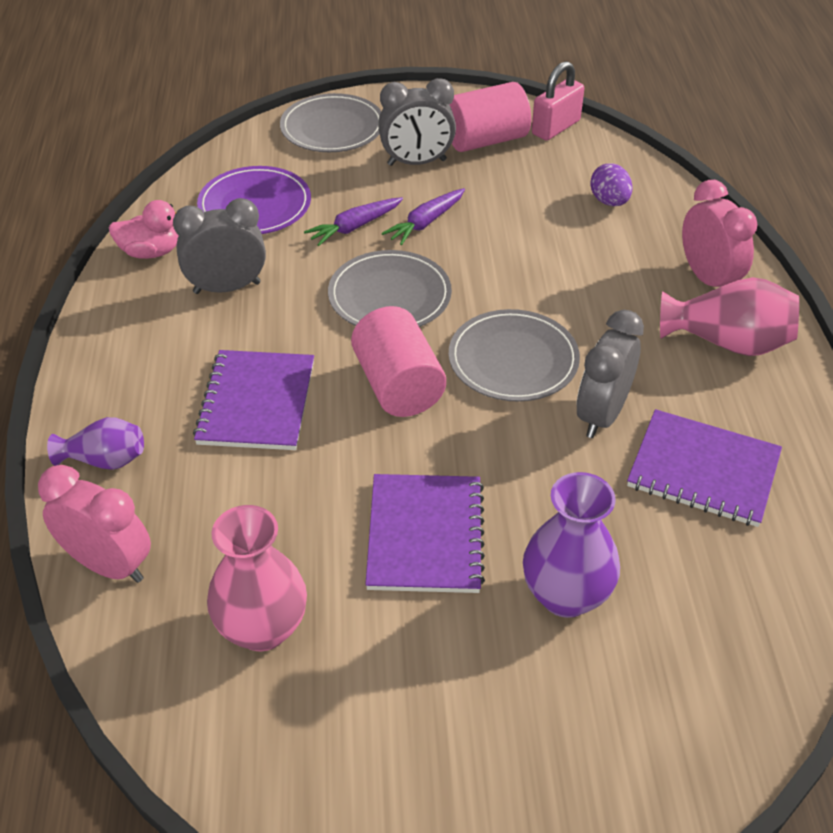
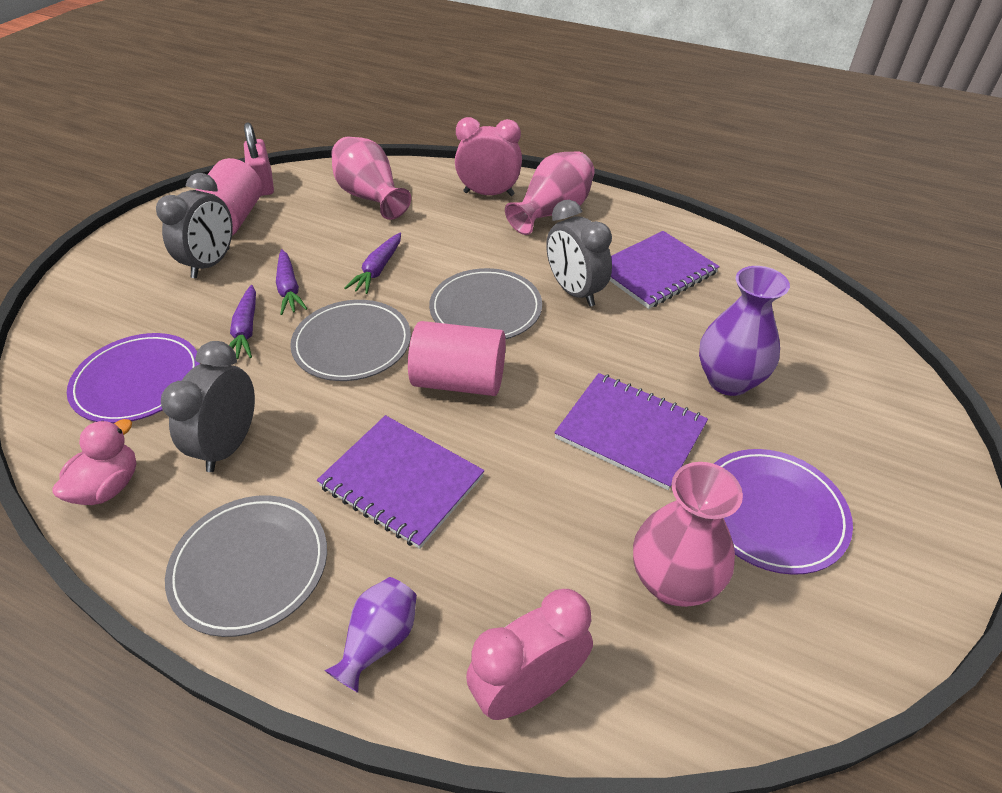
camera: 60 degrees left, 0 degrees up
(332, 128) = (100, 291): grey plate -> grey plate (250, 566)
(394, 685) = (771, 512): none -> purple plate
(502, 262) = (378, 270): none -> purple carrot
(609, 201) = (370, 197): purple egg -> pink vase

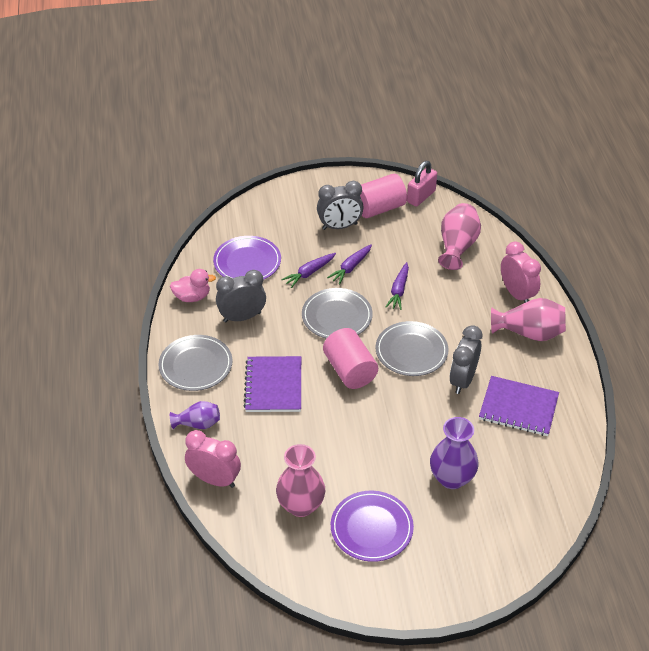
camera: 55 degrees right, 0 degrees up
(378, 270) = (399, 290): purple carrot -> purple carrot turned 60 degrees counterclockwise
(630, 431) = (376, 452): purple notebook -> none

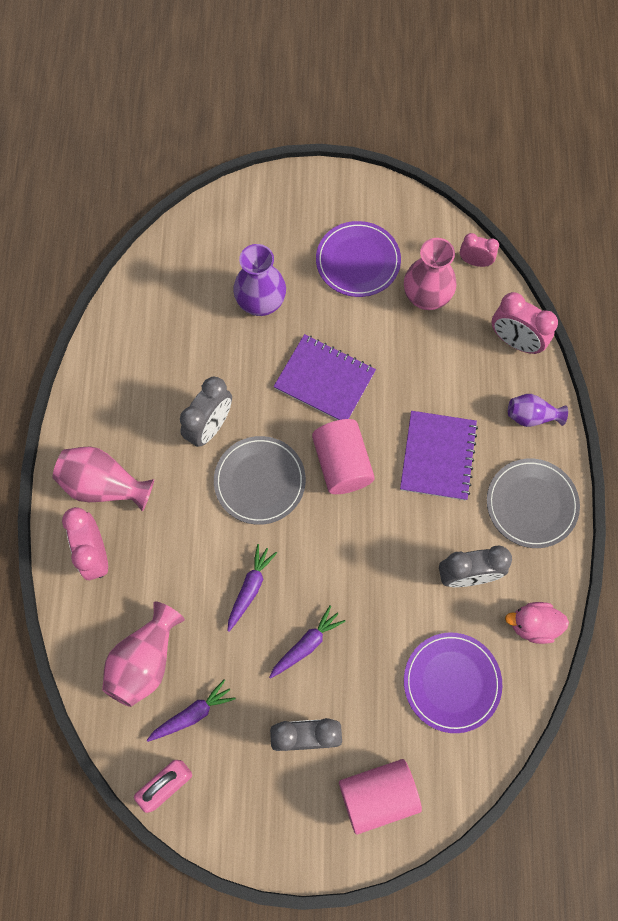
camera: 170 degrees left, 25 degrees up
(258, 544) = (475, 262): none -> pink clock
(309, 273) = (366, 644): purple carrot -> purple carrot (192, 714)
(337, 316) = (342, 555): grey plate -> none
(379, 208) = (237, 768): pink cylinder -> pink cylinder (378, 795)
(518, 408) = (158, 378): purple notebook -> purple notebook (324, 380)

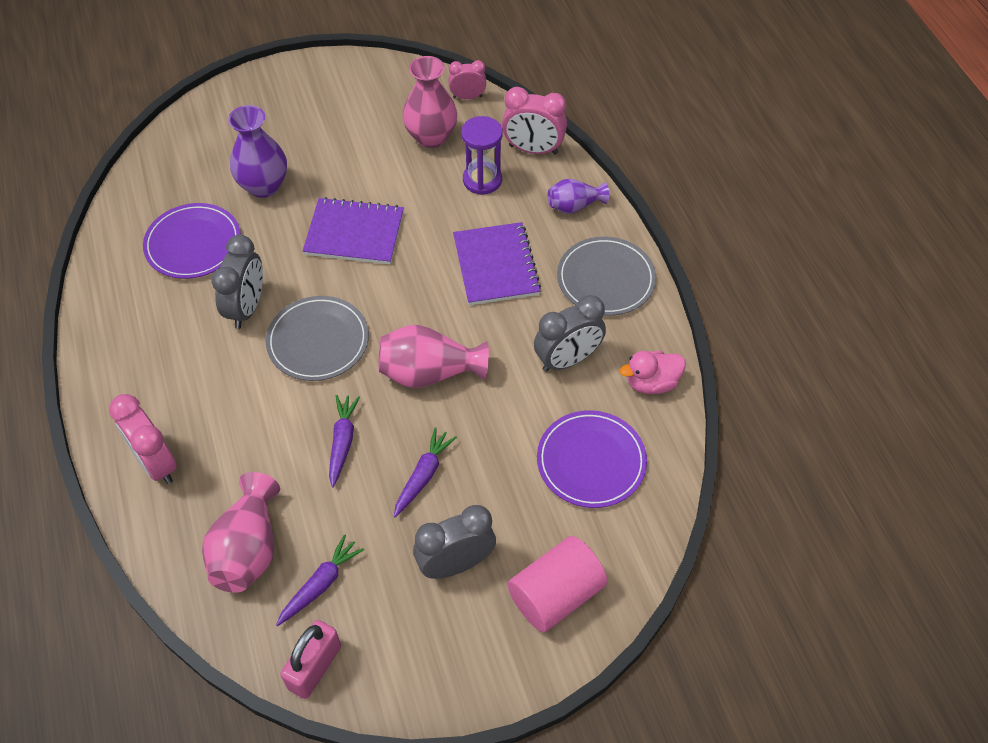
camera: 20 degrees left, 15 degrees down
(104, 485) = (146, 395): pink vase -> pink vase (429, 373)
(342, 464) = (400, 300): pink cylinder -> none
(358, 261) = (351, 126): purple plate -> purple plate (193, 244)
(457, 360) = (482, 180): none -> purple hourglass

